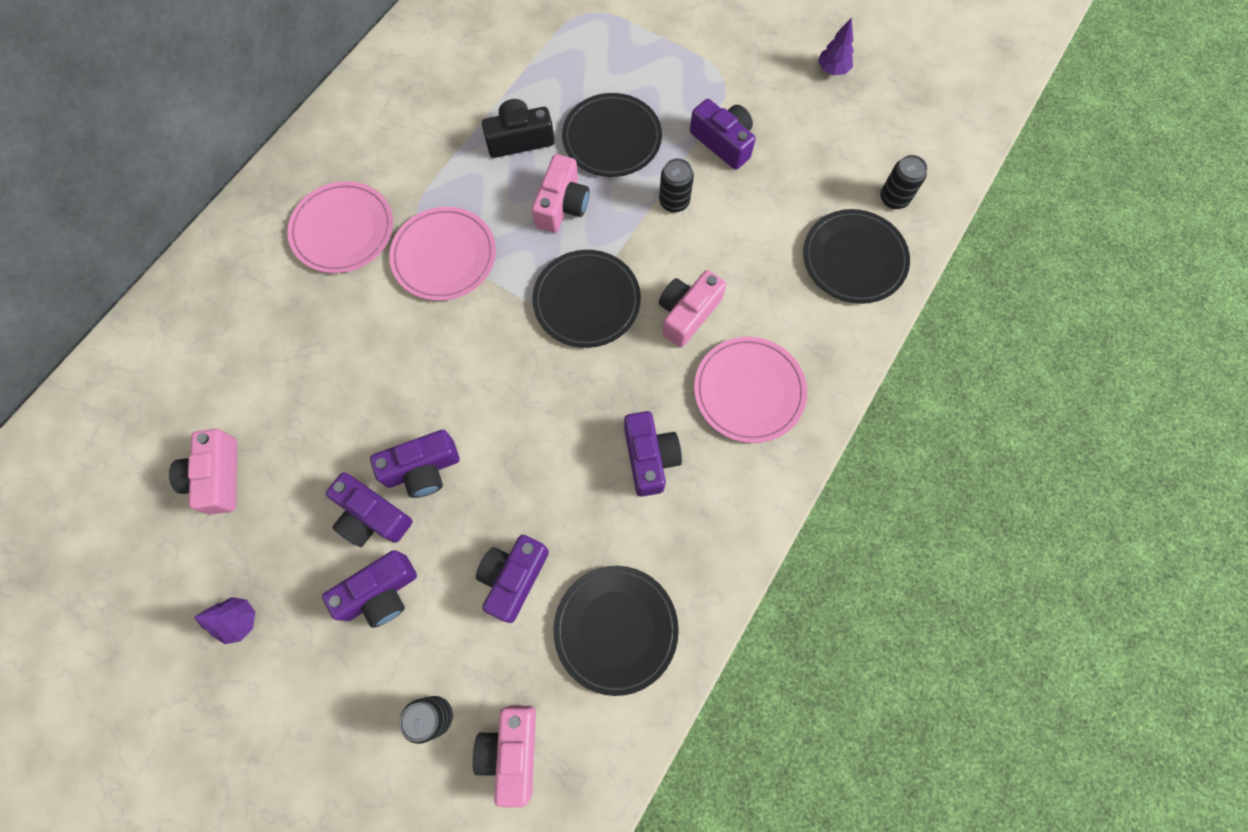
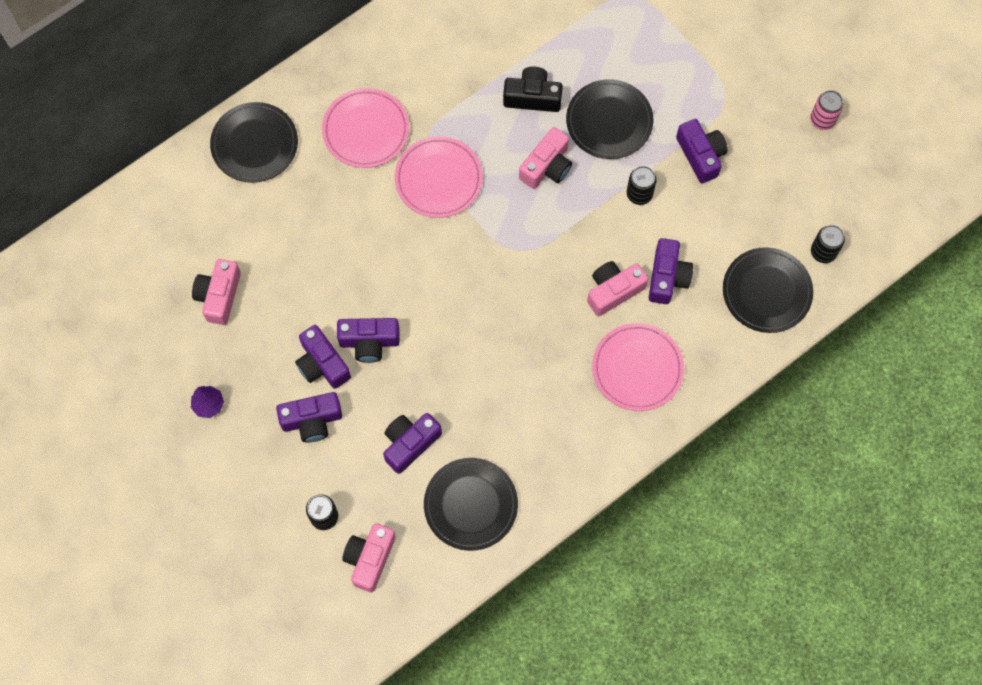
camera: 20 degrees right, 0 degrees up
(587, 301) = (538, 253): black plate -> black plate (254, 144)
(649, 458) = (541, 392): purple camera -> purple camera (667, 277)
(832, 70) = (822, 120): purple tree -> pink can

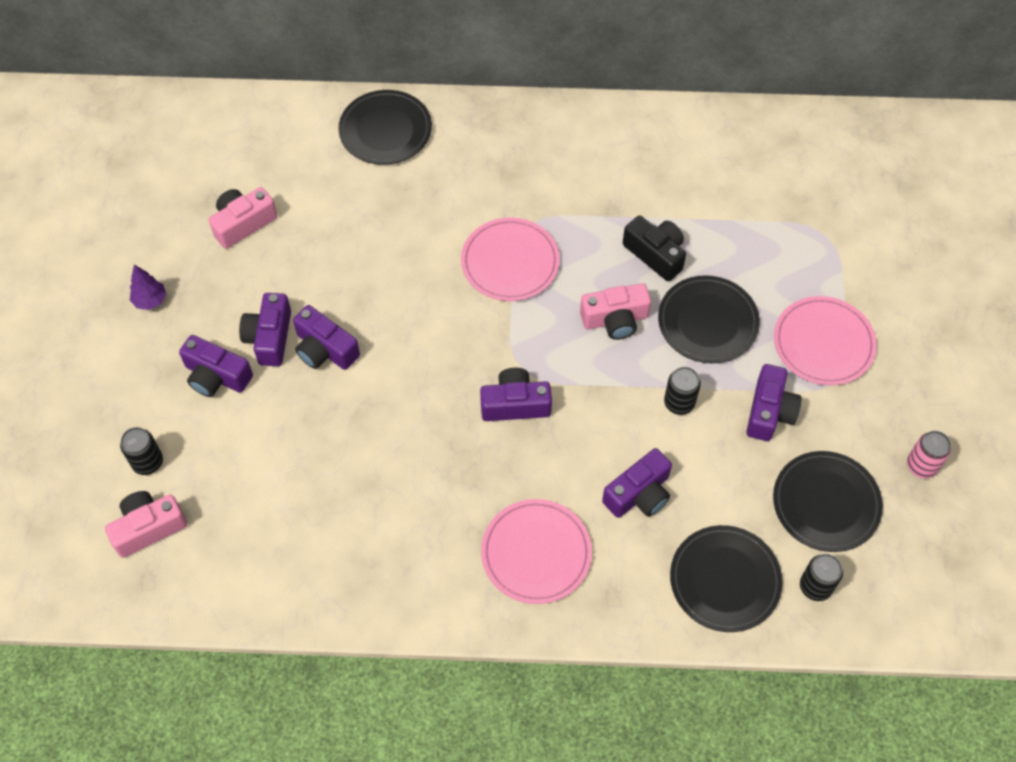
camera: 40 degrees right, 10 degrees down
(366, 130) = (486, 181): pink plate -> pink plate (823, 343)
(410, 443) = (276, 459): purple camera -> purple camera (515, 404)
(470, 505) = (275, 552): black plate -> black plate (826, 503)
(613, 291) = (577, 468): pink camera -> none

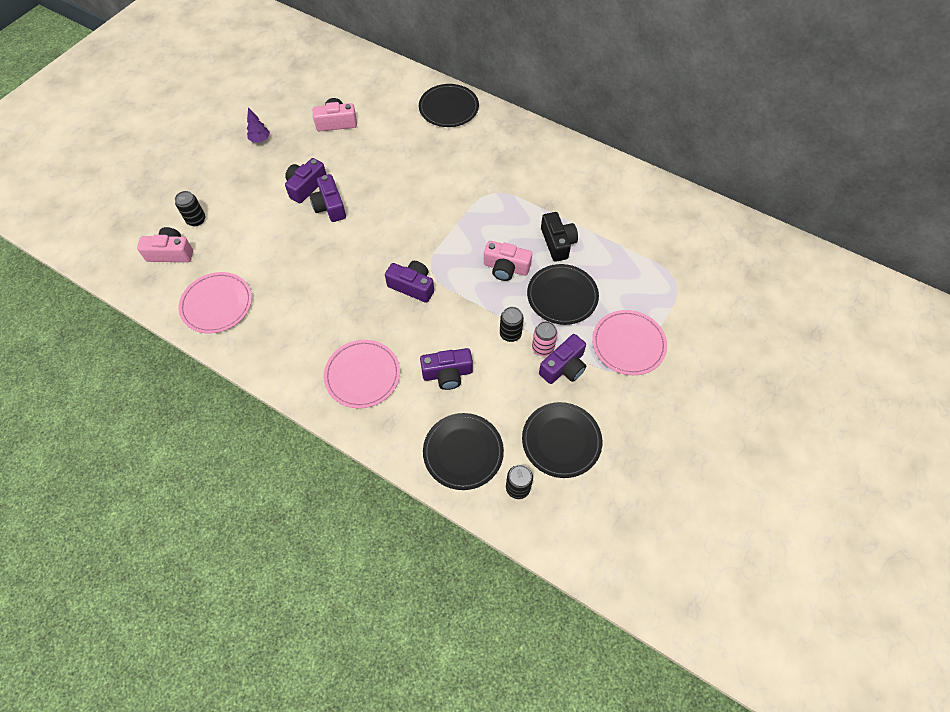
camera: 30 degrees right, 0 degrees up
(216, 376) = (264, 193): purple camera -> none
(510, 262) = (467, 208): pink plate -> pink plate (217, 304)
(921, 466) = (642, 451): pink can -> pink can (542, 348)

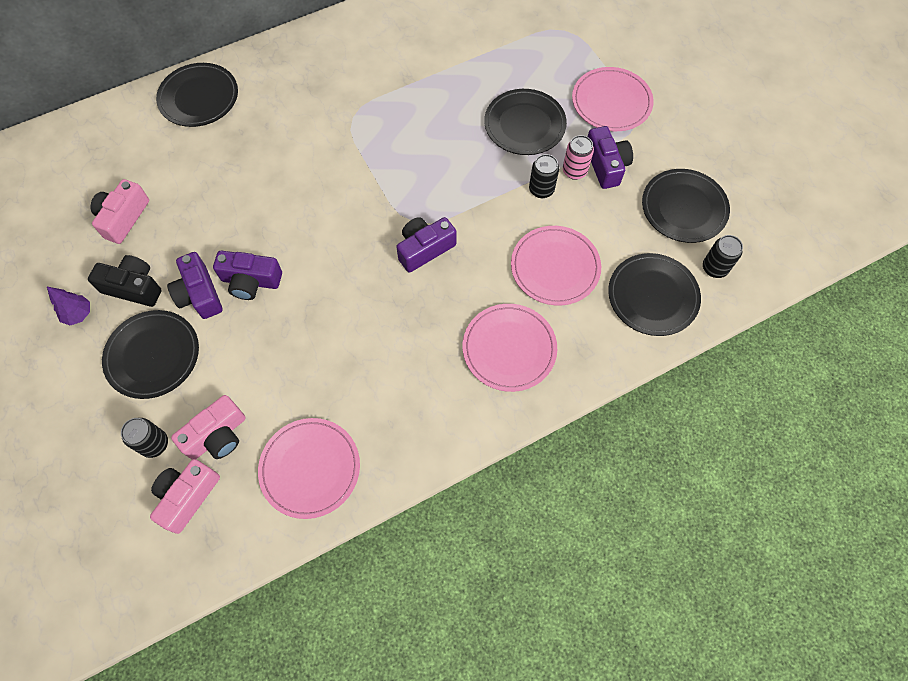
camera: 60 degrees left, 5 degrees up
(252, 187) = (153, 355): none -> black plate
(447, 374) = (555, 267): purple camera -> pink plate
(506, 268) = (459, 153): pink camera -> pink camera (217, 435)
(557, 243) = (458, 95): black camera -> black camera (133, 287)

